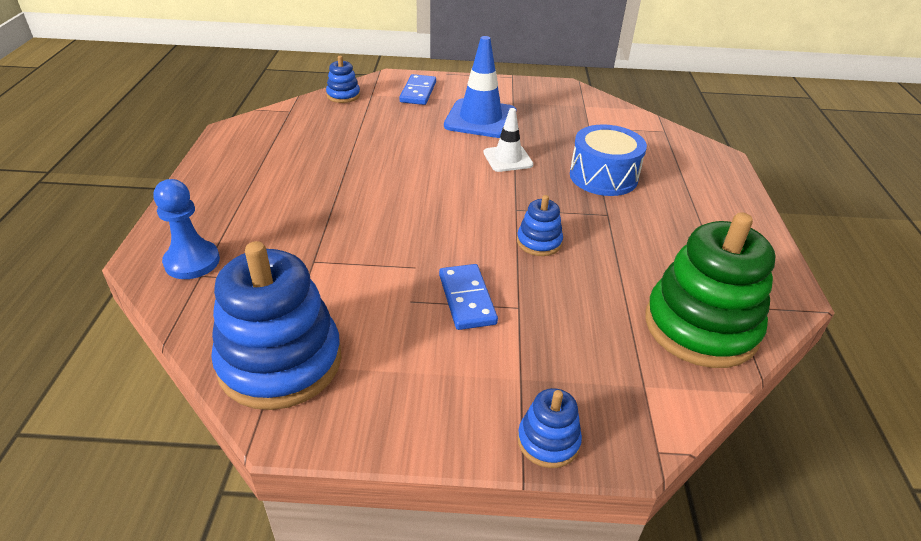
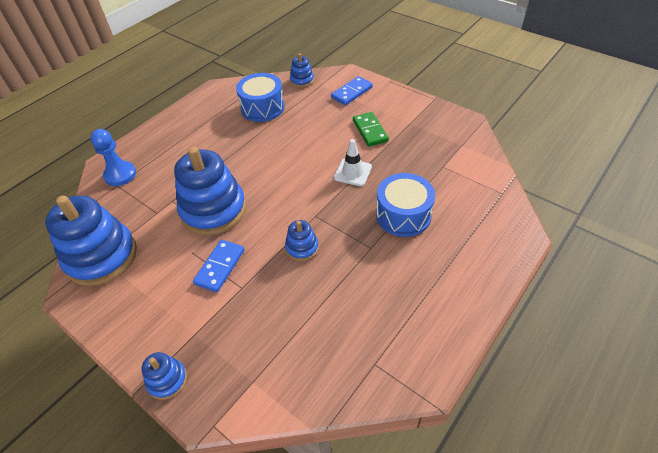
camera: 40 degrees right, 10 degrees up
(324, 132) = (262, 108): none -> blue drum
(386, 248) = (213, 210): none -> blue stacking toy
(480, 119) = (370, 131): blue traffic cone -> green domino
(700, 327) = (333, 365): green stacking toy -> none

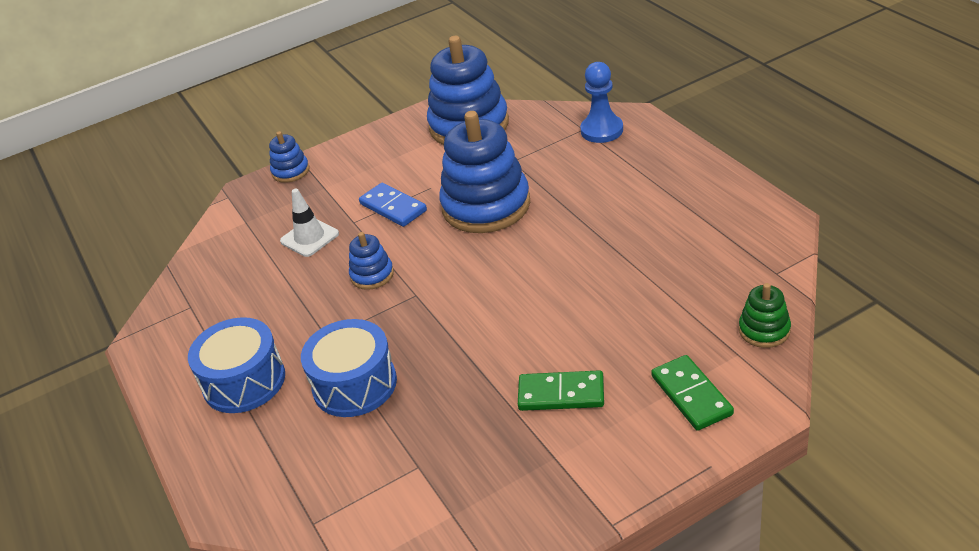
camera: 115 degrees right, 10 degrees down
(262, 108) = (695, 269): blue drum -> blue drum (244, 381)
(302, 80) = (764, 330): blue stacking toy -> green stacking toy
(352, 92) = (691, 395): blue domino -> green domino
(352, 172) = (473, 349): white traffic cone -> white traffic cone (309, 237)

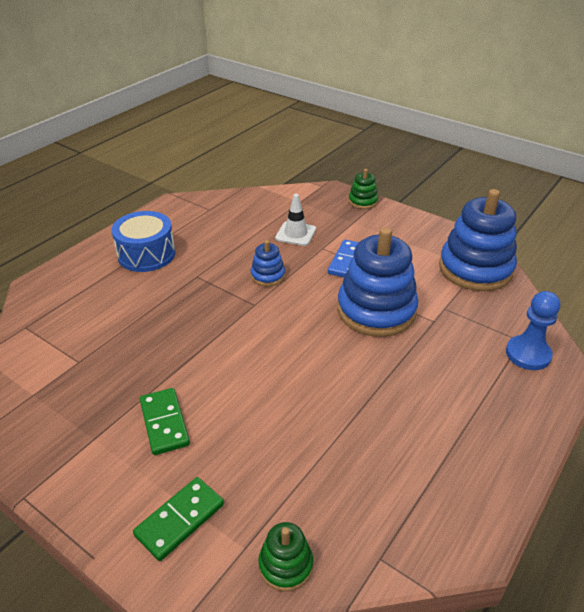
camera: 60 degrees right, 0 degrees up
(291, 171) = (363, 201): blue stacking toy -> green stacking toy
(354, 384) = (153, 304): blue drum -> none

